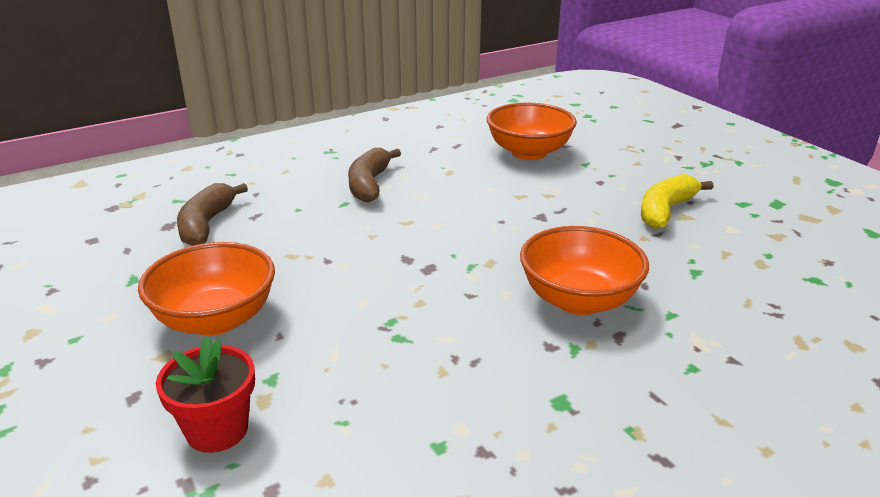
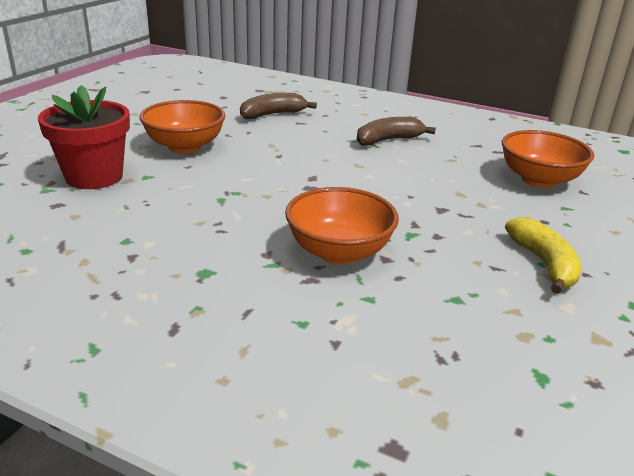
camera: 55 degrees right, 0 degrees up
(217, 430) = (94, 177): red flower pot -> red flower pot, size x1.52
(665, 211) = (544, 263): yellow banana -> yellow banana turned 75 degrees clockwise

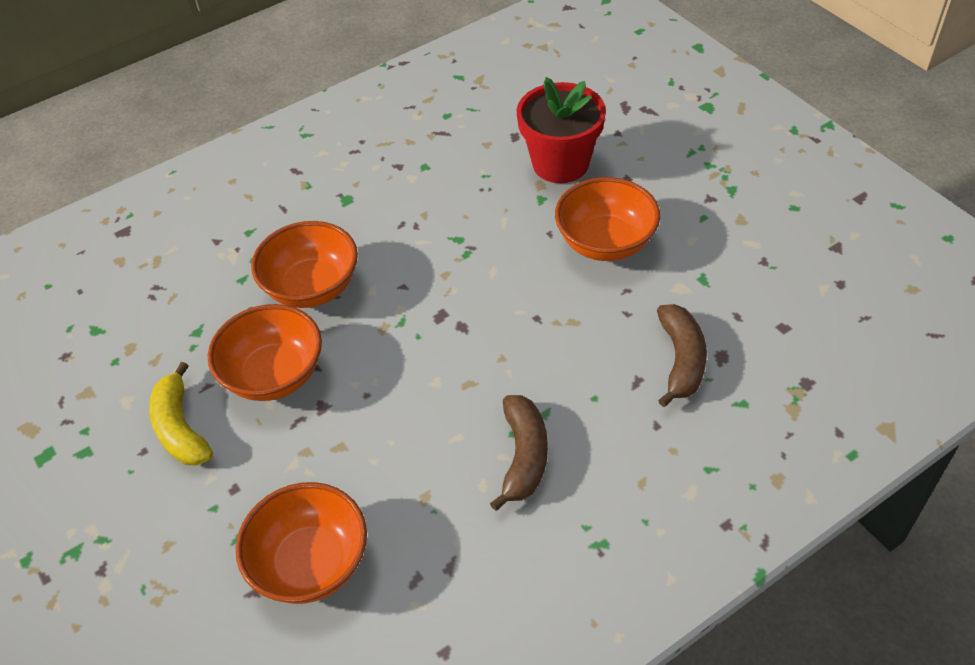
camera: 125 degrees right, 20 degrees up
(444, 238) = (274, 375): none -> orange bowl
(544, 263) = (180, 428): yellow banana -> yellow banana turned 45 degrees clockwise

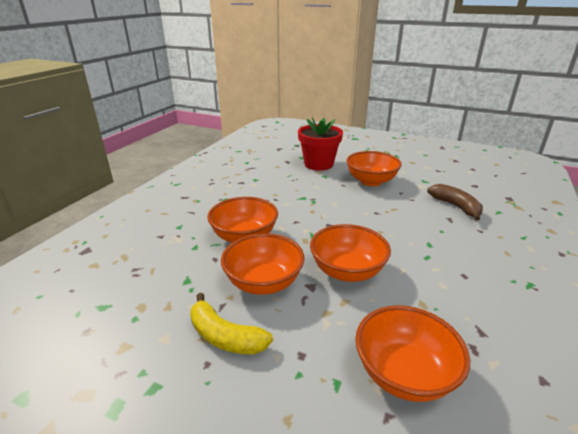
camera: 35 degrees left, 20 degrees down
(385, 405) = (347, 271): none -> orange bowl
(524, 456) = (445, 264): brown banana -> none

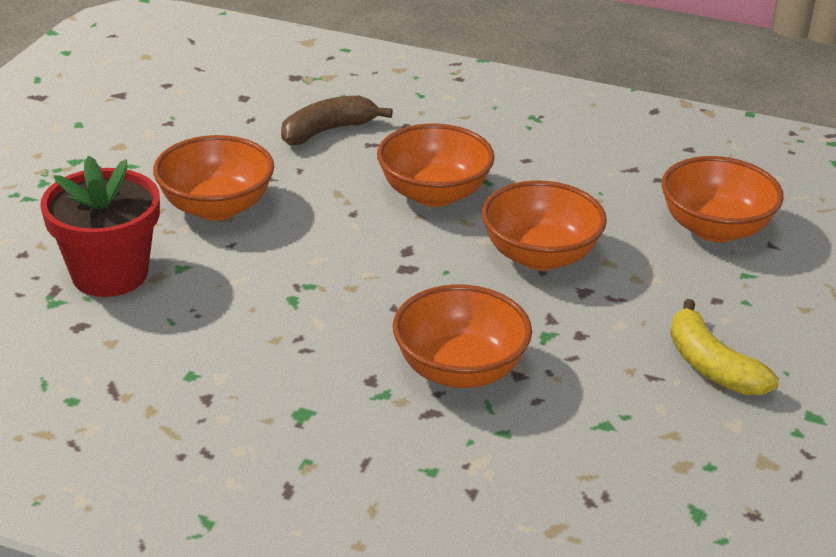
camera: 95 degrees left, 5 degrees up
(225, 336) = (711, 366): yellow banana -> yellow banana turned 120 degrees clockwise
(263, 282) = (588, 338): orange bowl -> orange bowl (434, 194)

